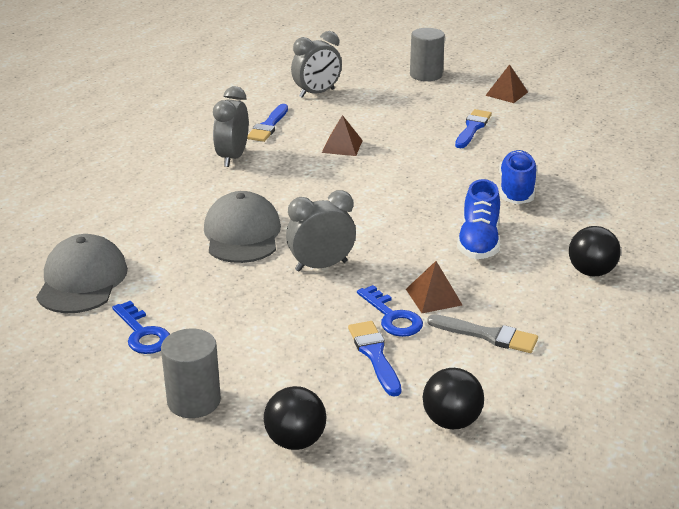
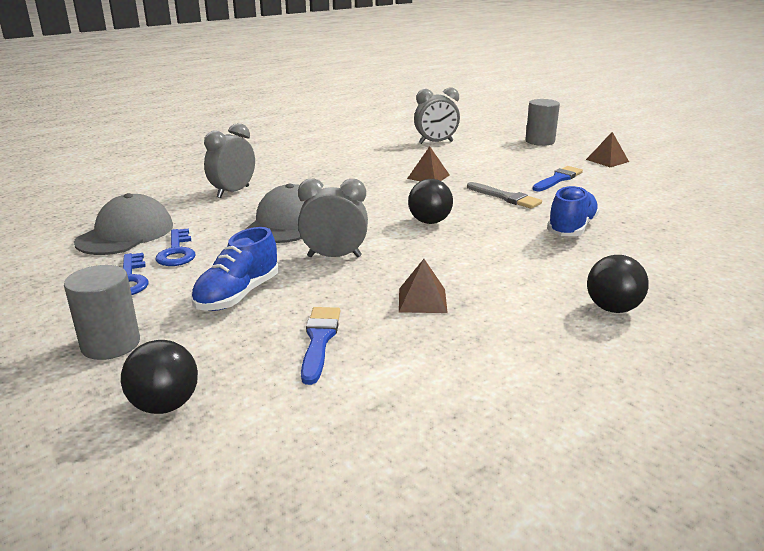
camera: 20 degrees right, 5 degrees down
(232, 157) = (330, 172): grey clock -> grey clock (233, 192)
(268, 126) = (378, 157): blue brush -> none
(392, 317) = (366, 310): blue key -> blue key (177, 252)
(451, 421) = (347, 426): black ball -> black ball (429, 222)
(478, 242) = (503, 262): blue shoe -> blue shoe (238, 295)
(487, 335) = (454, 346): grey brush -> grey brush (506, 197)

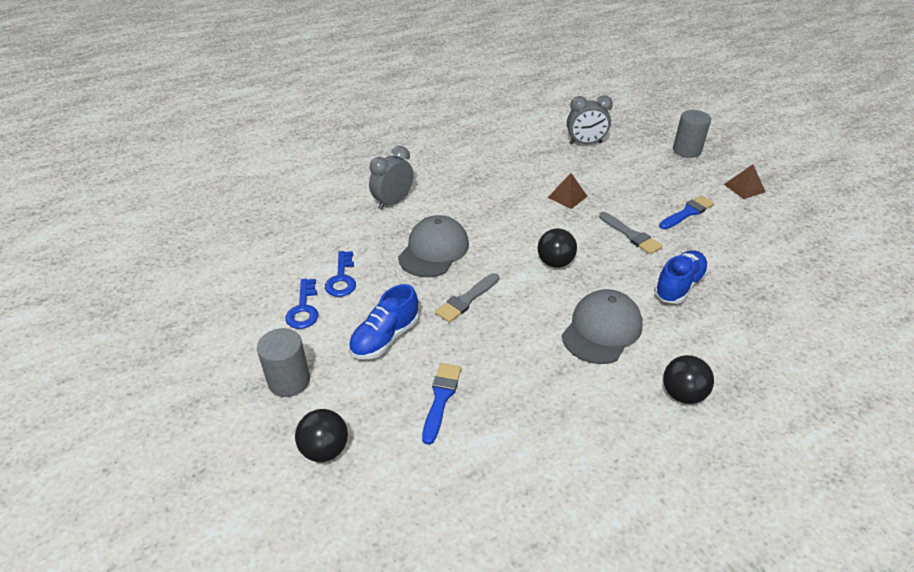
camera: 10 degrees right, 15 degrees up
(125, 233) = (302, 250): grey cap -> grey cap (602, 329)
(334, 256) = (466, 300): grey clock -> grey brush
(422, 300) = (528, 363): brown pyramid -> none

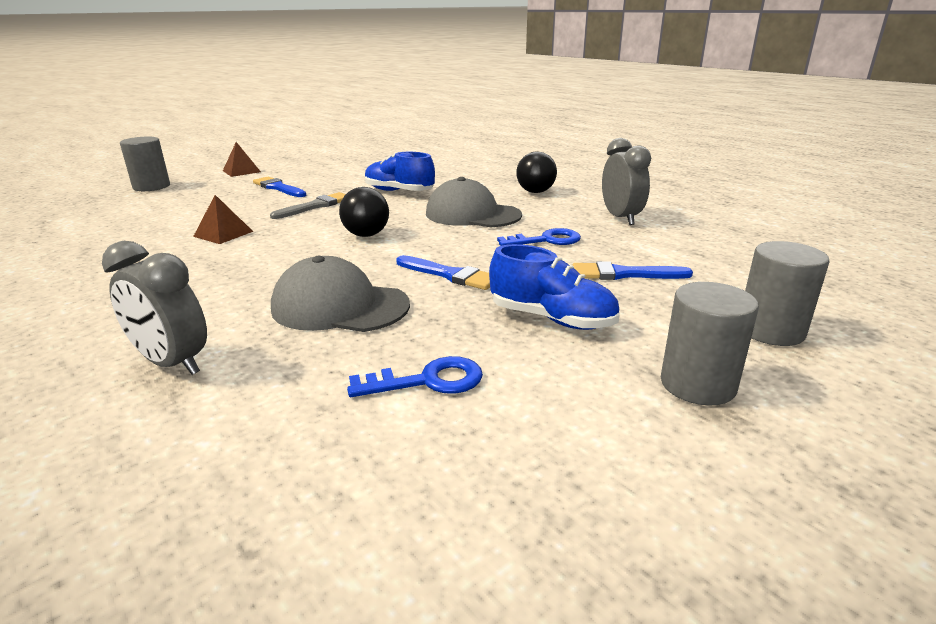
camera: 100 degrees left, 15 degrees down
(303, 309) = (526, 408): blue key -> blue key (546, 240)
(325, 449) = (770, 330): black ball -> grey cylinder
(466, 300) = (450, 275): grey brush -> blue brush
(585, 143) = (86, 228): grey clock -> grey clock (620, 218)

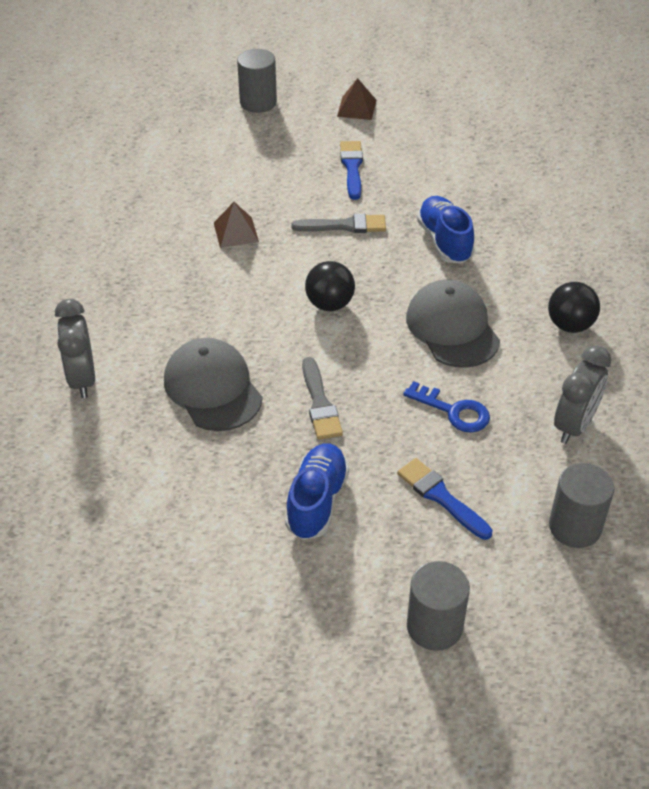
camera: 45 degrees right, 20 degrees up
(427, 381) = (180, 495): blue key -> none
(450, 275) = (320, 403): blue brush -> grey brush
(552, 319) = (317, 501): blue shoe -> blue shoe turned 150 degrees counterclockwise
(697, 384) = (309, 618): grey cylinder -> grey cylinder (575, 527)

